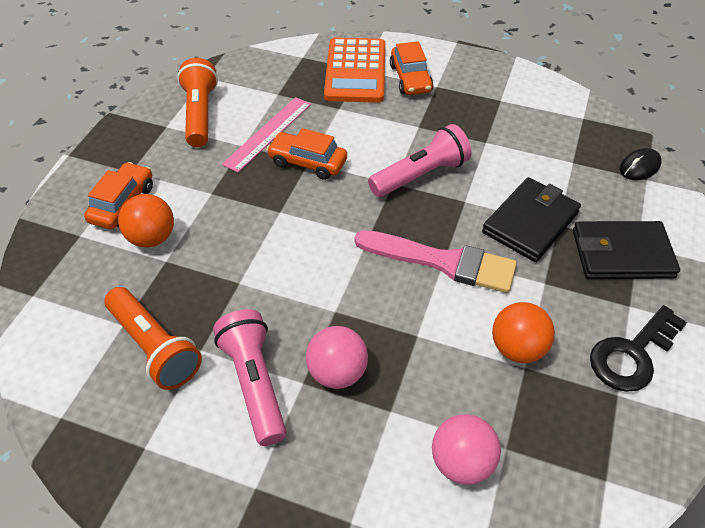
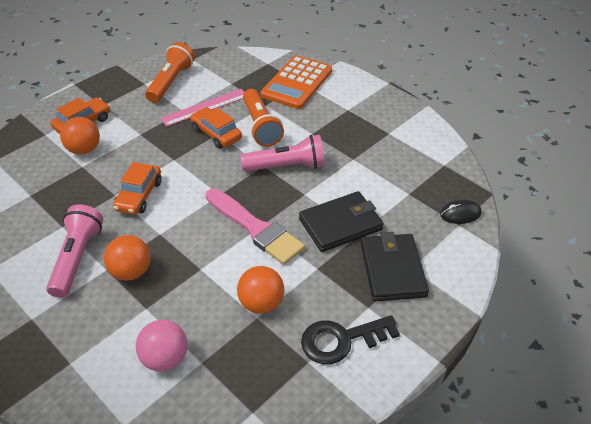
camera: 25 degrees right, 5 degrees down
(154, 347) = (37, 215): orange flashlight -> orange flashlight (260, 126)
(337, 372) = (131, 271): pink ball -> orange ball
(410, 78) = (332, 99): orange car -> orange car (139, 195)
(622, 253) = (392, 269): black wallet -> black wallet turned 60 degrees clockwise

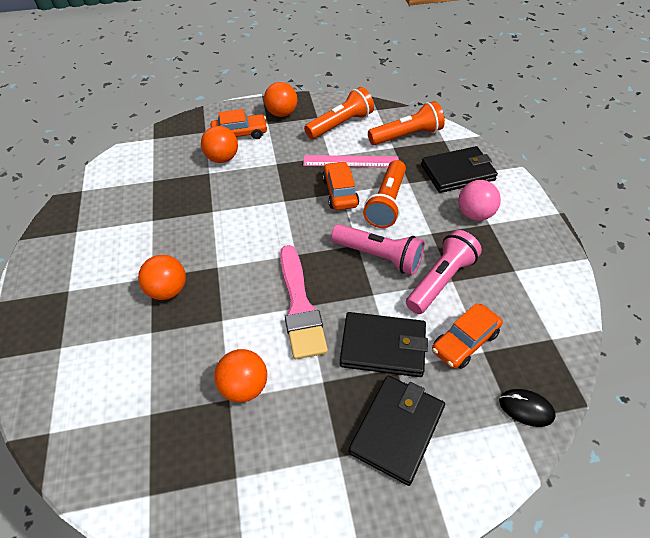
camera: 35 degrees right, 5 degrees up
(77, 258) = (140, 255): pink flashlight -> pink flashlight (441, 280)
(108, 92) = (282, 113): none -> orange ball
(139, 195) = (230, 222): orange car -> orange car (465, 342)
(165, 358) = (127, 390): pink ball -> pink ball (474, 214)
(235, 71) = (407, 136): none -> orange flashlight
(297, 83) = (458, 172): orange calculator -> black wallet
(342, 340) = (285, 476): black key -> none

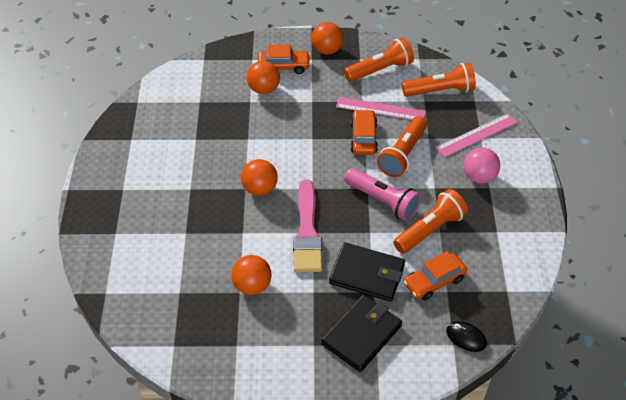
camera: 10 degrees right, 0 degrees up
(167, 290) = (202, 202): orange ball -> orange ball (260, 189)
(441, 280) = (430, 230): pink flashlight -> orange flashlight
(458, 172) = (477, 135): black wallet -> pink ruler

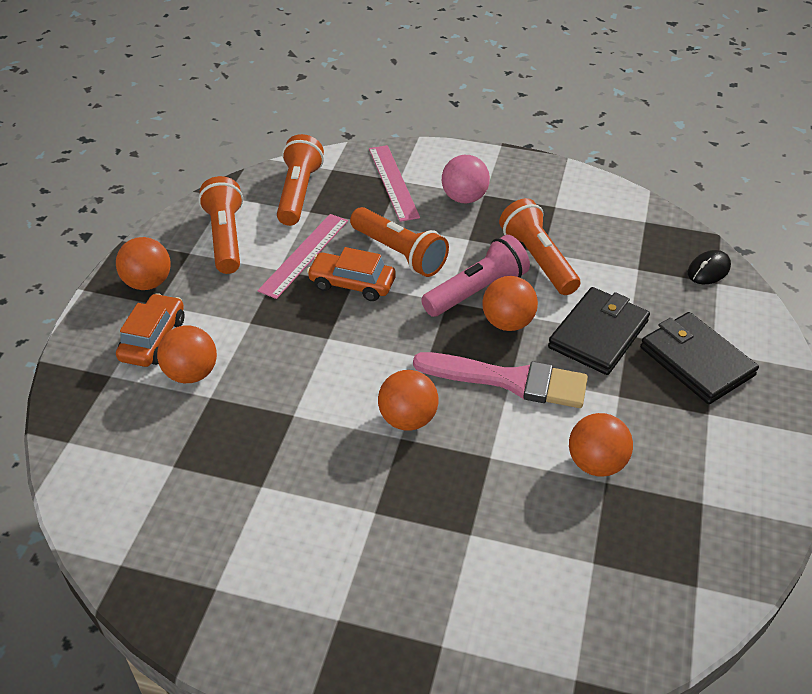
camera: 75 degrees left, 5 degrees down
(359, 222) = (507, 323): none -> orange ball
(434, 281) = (621, 276): orange car -> none

